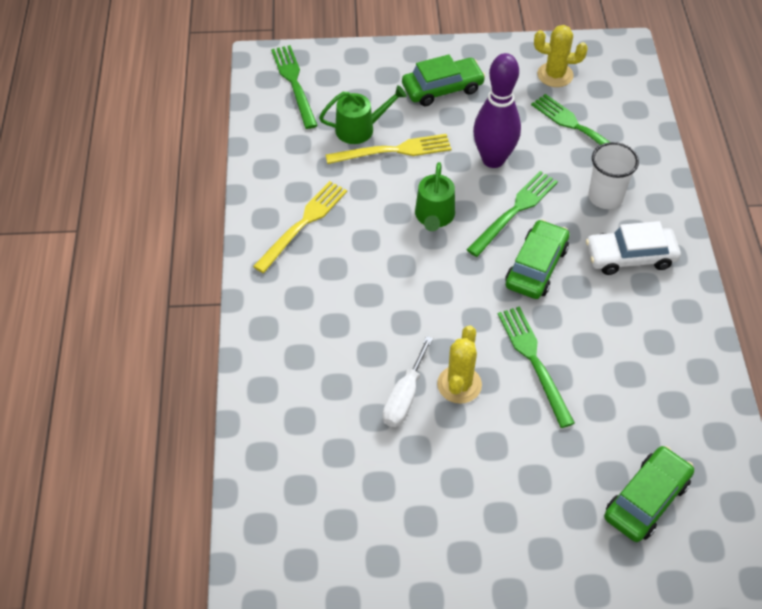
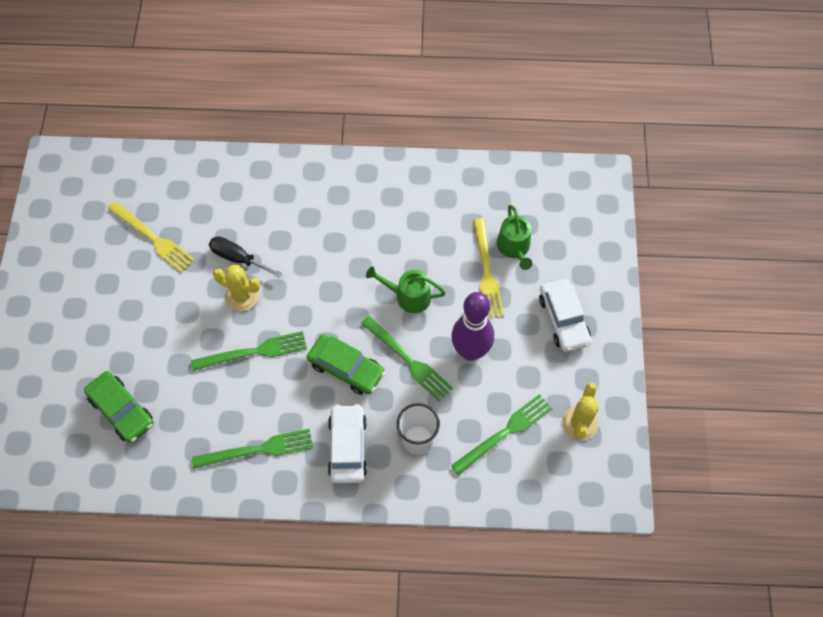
camera: 95 degrees right, 10 degrees up
(294, 83) = (573, 200): green fork -> green fork (258, 449)
(303, 224) = (410, 200): yellow fork -> yellow fork (153, 238)
(404, 397) = (238, 258): white screwdriver -> black screwdriver
(442, 88) = (563, 319): green car -> white car

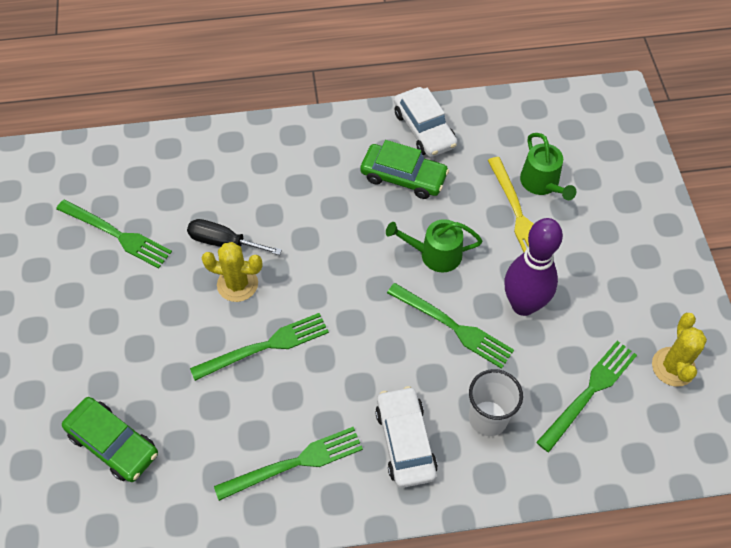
camera: 10 degrees left, 5 degrees down
(153, 238) = (117, 235): yellow fork -> green fork
(346, 368) = (381, 348): green car -> green car (403, 177)
(563, 319) = (619, 253): white car -> white car (424, 129)

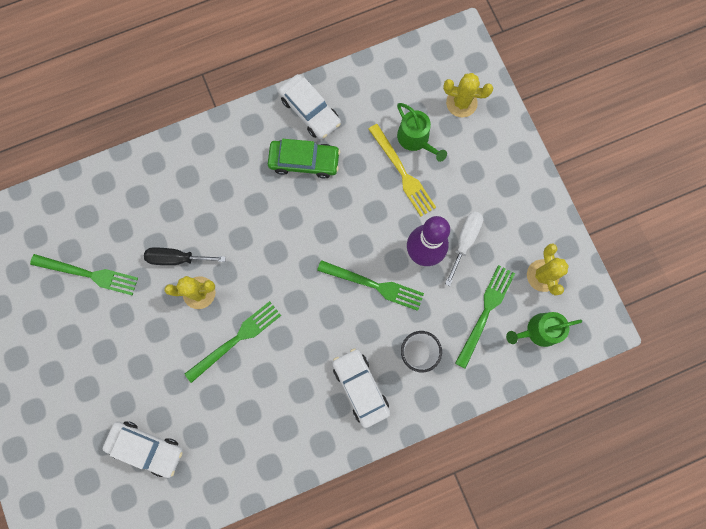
camera: 15 degrees left, 20 degrees up
(113, 444) = (146, 448): green car -> white car
(295, 463) = (285, 426): green fork -> none
(435, 254) = (346, 226): green watering can -> green watering can (539, 331)
(579, 304) = (465, 241): none -> white screwdriver
(605, 158) = (461, 103): none -> yellow cactus

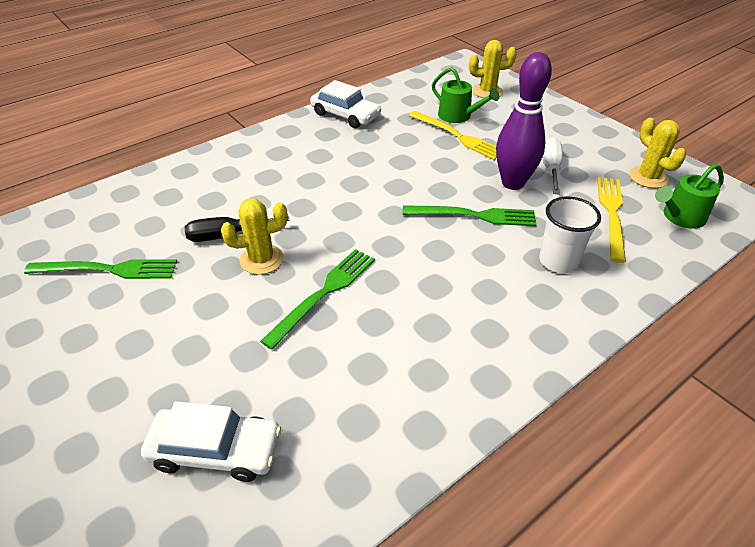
camera: 15 degrees left, 35 degrees down
(304, 161) = (353, 144): green car -> none
(360, 387) = (509, 307): white car -> none
(485, 312) = (612, 214): green fork -> yellow fork

